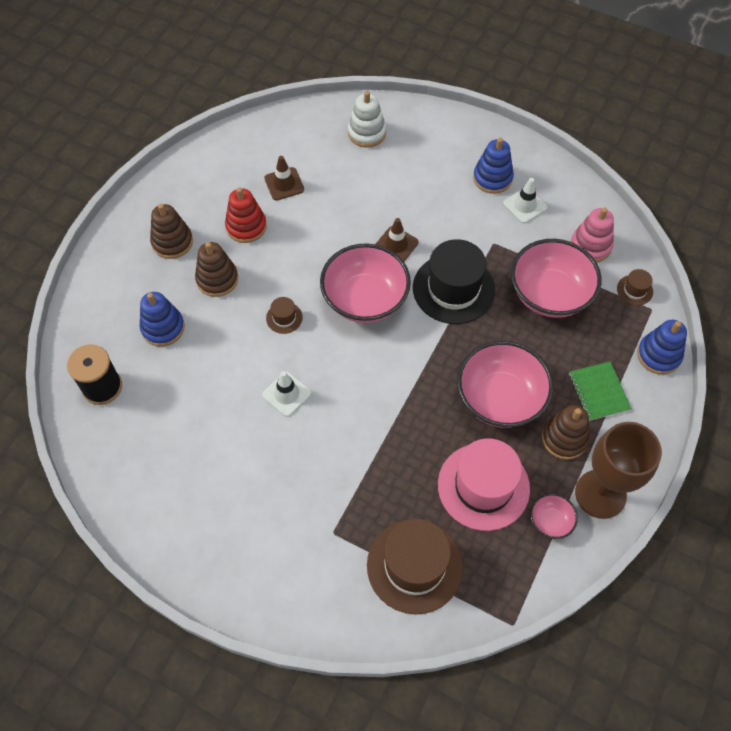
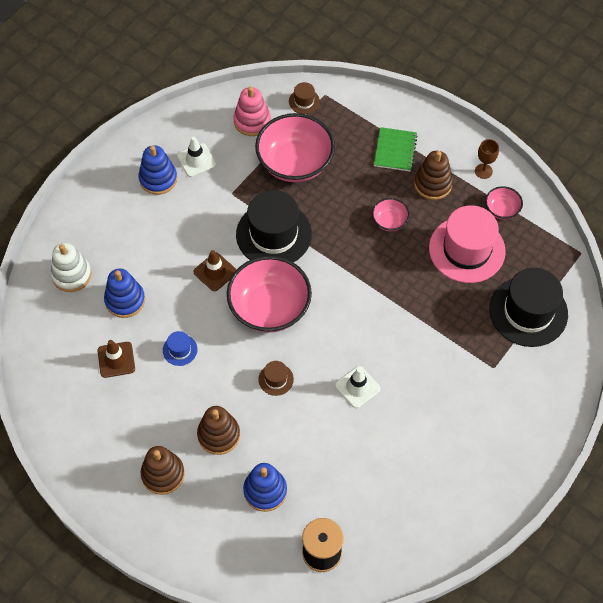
camera: 80 degrees left, 0 degrees up
(246, 226) = (161, 401): red stacking toy -> none
(303, 231) = (180, 350): none -> blue hat
(414, 566) = (528, 311): brown hat -> black hat
(500, 398) = (389, 221): pink bowl -> pink bowl, size x0.47
(598, 392) = (395, 150): green notebook -> green notebook turned 75 degrees counterclockwise
(600, 494) = (483, 171): brown goblet -> brown goblet, size x0.44
(658, 355) = (369, 101): blue stacking toy -> blue stacking toy (125, 300)

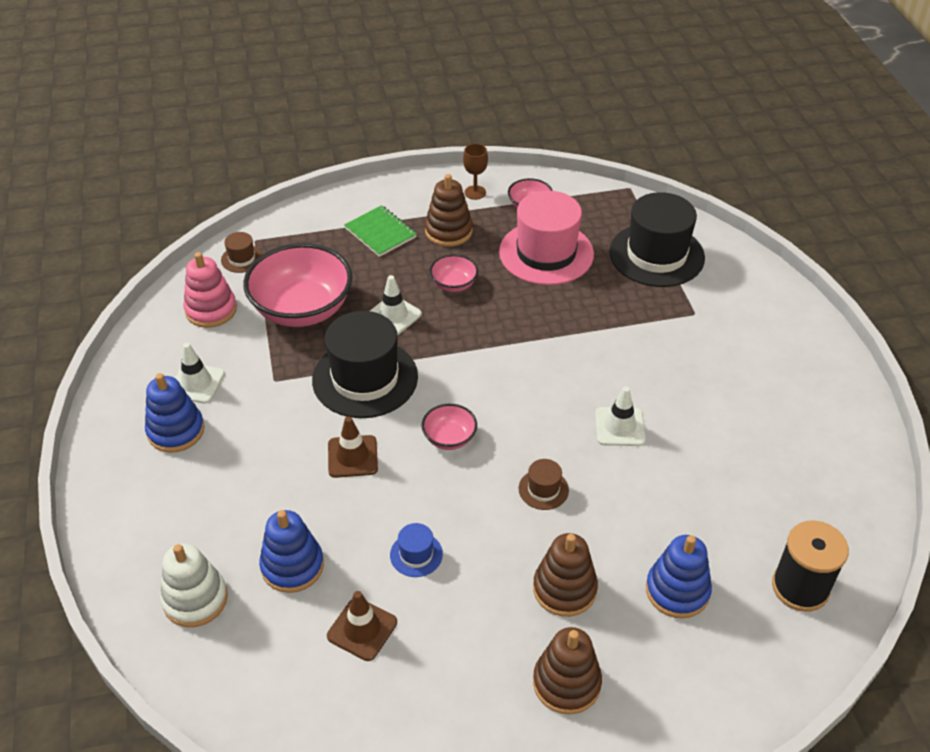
camera: 50 degrees left, 15 degrees down
(269, 307) = (449, 438): pink bowl -> pink bowl, size x0.47
(334, 210) = (393, 315): none -> white traffic cone

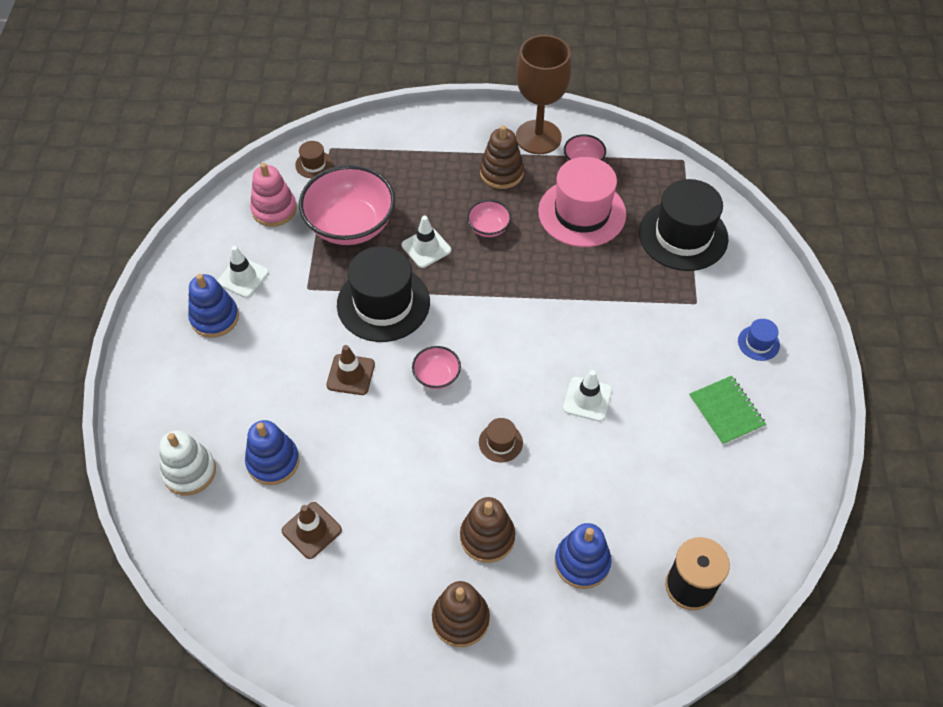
camera: 15 degrees right, 10 degrees up
(380, 232) = (441, 162): green notebook -> green notebook (726, 411)
(416, 554) = (375, 476): blue hat -> blue hat (758, 343)
(475, 192) = (538, 137): brown goblet -> brown goblet, size x2.27

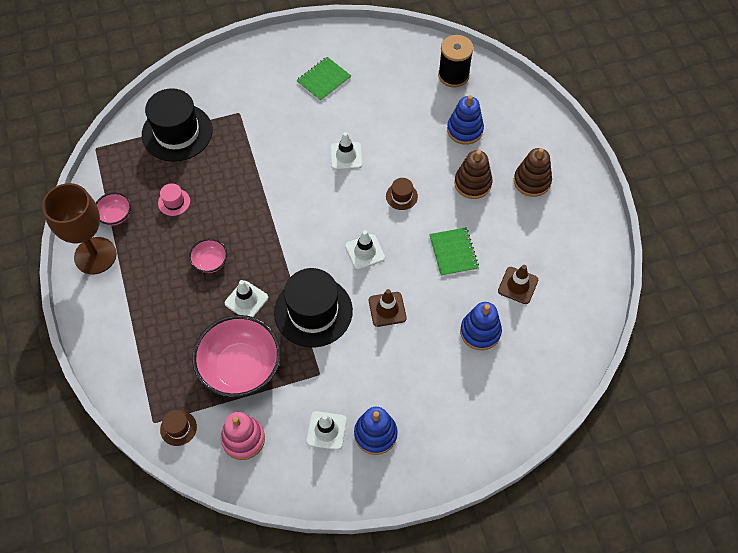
camera: 110 degrees left, 5 degrees up
(189, 471) = (514, 385): white stacking toy -> none
(392, 473) = (453, 252): none -> green notebook
(436, 376) = (365, 252): pink bowl -> white traffic cone
(501, 173) = (145, 271): brown stacking toy -> none
(582, 213) = (174, 202): pink hat -> pink hat, size x0.44
(758, 343) = (261, 72): blue hat -> none

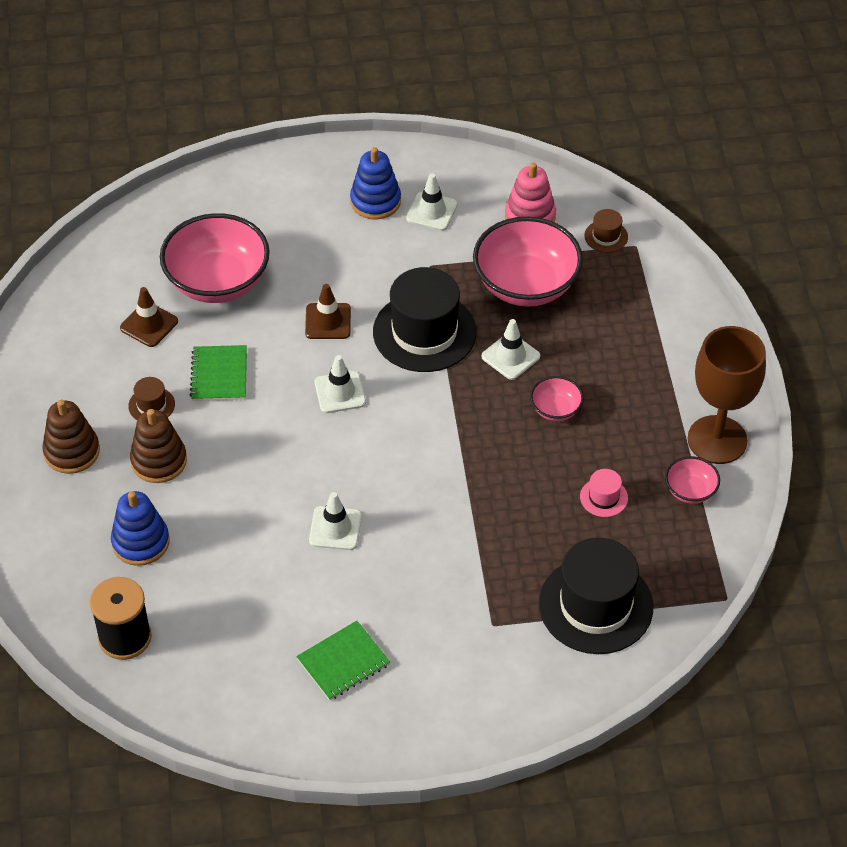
camera: 170 degrees left, 10 degrees down
(401, 196) = (268, 458): brown hat -> brown hat (151, 405)
(480, 332) = (217, 281): blue stacking toy -> pink bowl

